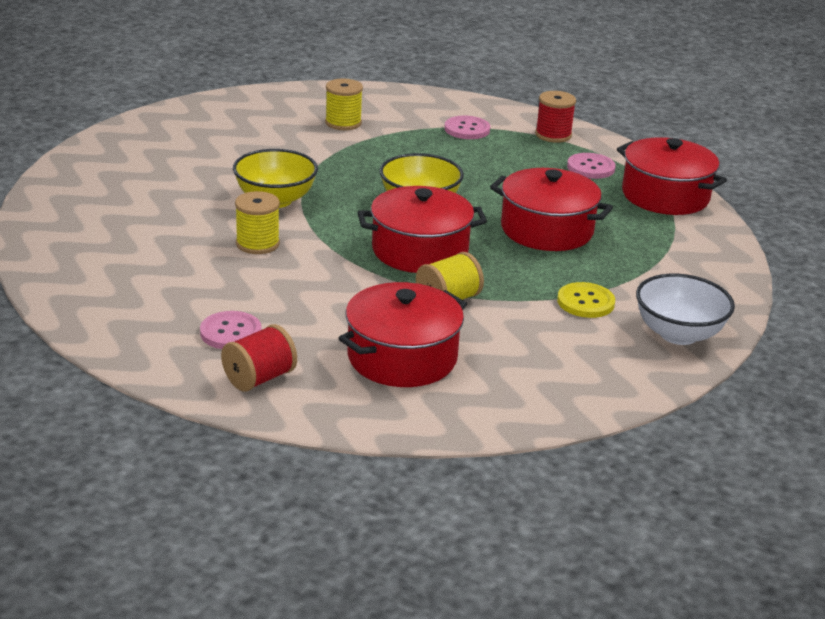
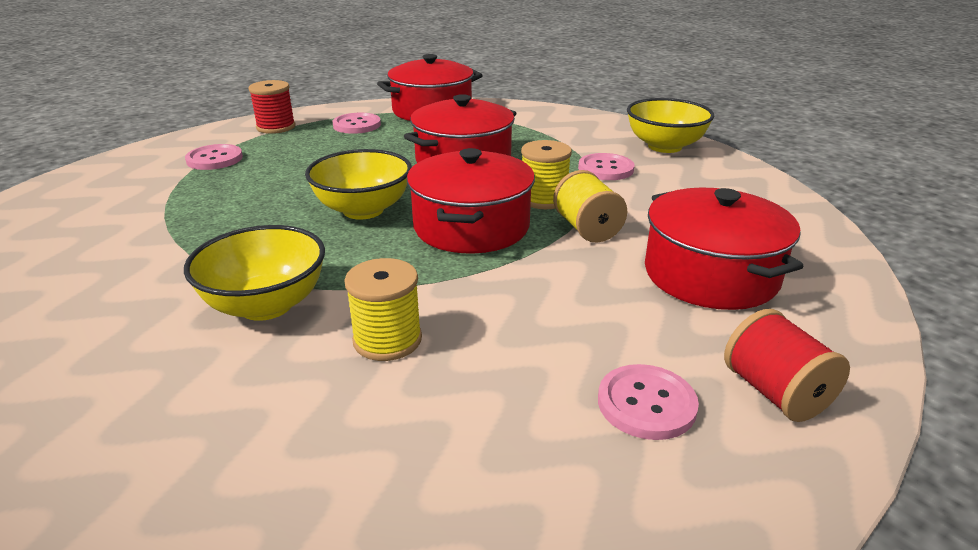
camera: 70 degrees left, 0 degrees up
(343, 123) = (99, 222): yellow spool -> yellow spool (544, 199)
(585, 302) = (605, 169): yellow button -> pink button
(678, 334) = (664, 146): white bowl -> yellow bowl

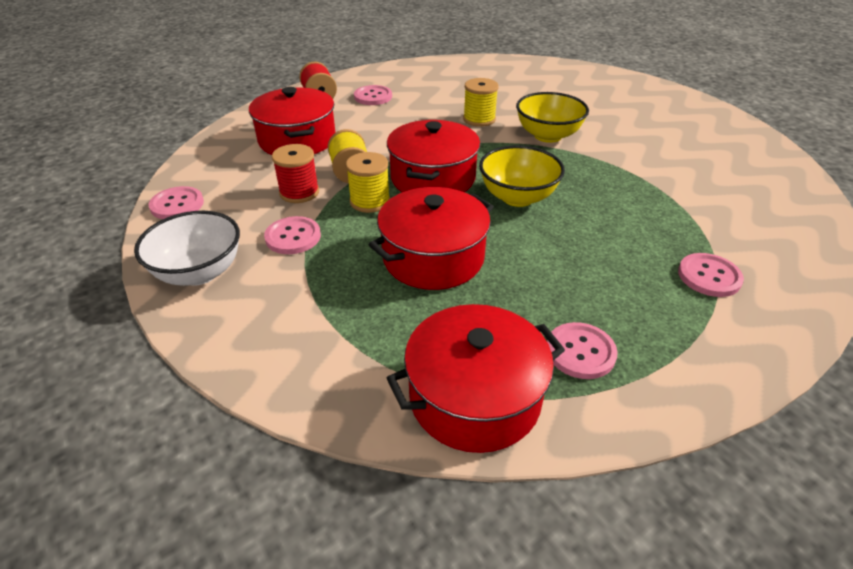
camera: 175 degrees left, 10 degrees up
(276, 127) = (696, 353): red spool -> red spool (299, 192)
(664, 146) = (199, 272): yellow bowl -> white bowl
(761, 188) = (177, 205): none -> pink button

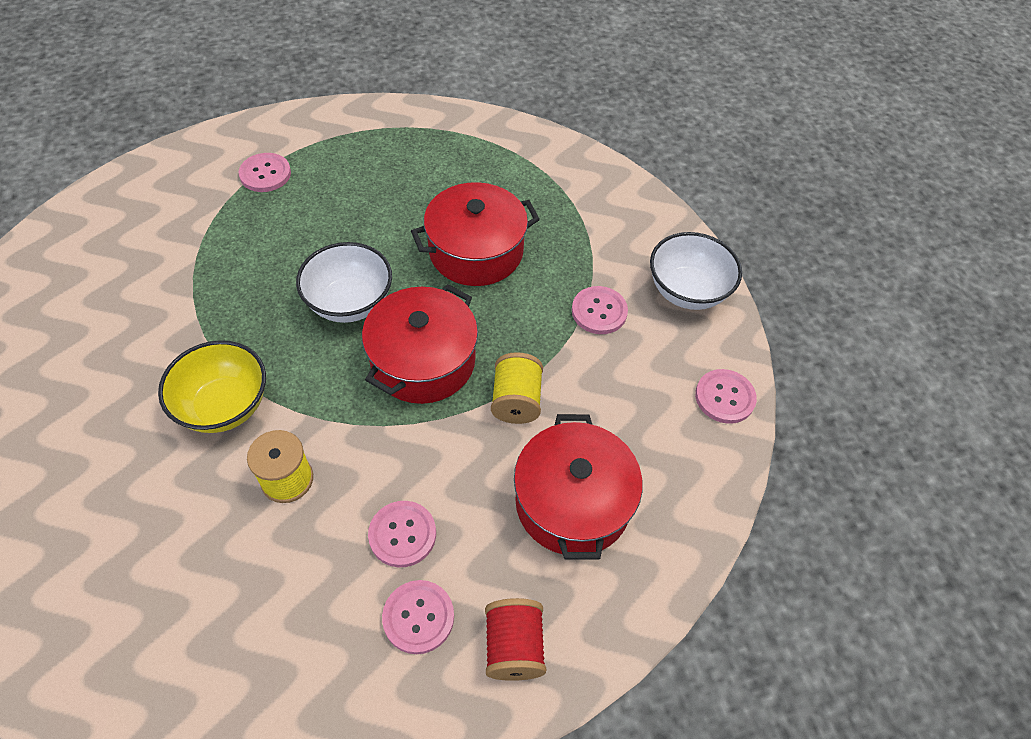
camera: 165 degrees left, 15 degrees up
(299, 192) = (584, 379): red spool -> none
(370, 201) = (509, 341): yellow spool -> none
(474, 397) = (500, 143): red pot -> none
(517, 197) = (350, 303): yellow bowl -> white bowl
(580, 352) = (414, 150): pink button -> pink button (402, 534)

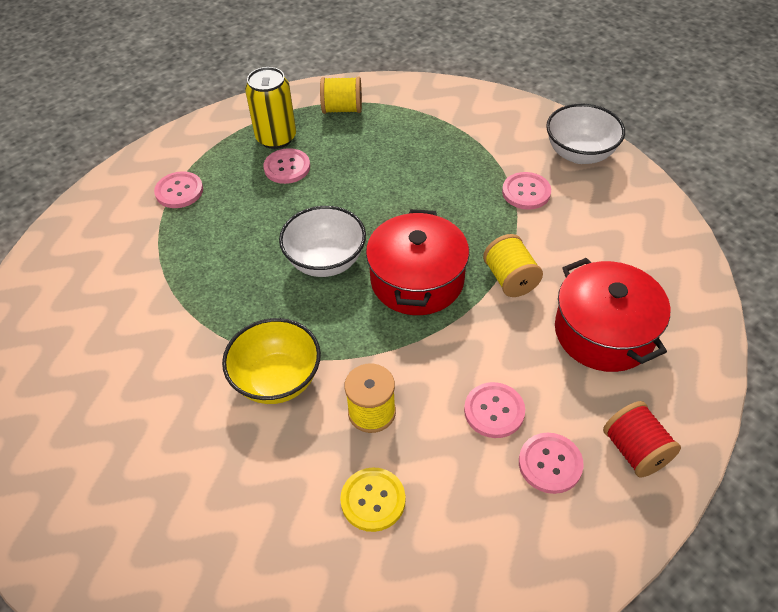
camera: 20 degrees left, 5 degrees down
(228, 569) = (373, 500): none -> yellow button
(390, 153) = (276, 138): none -> yellow can
(474, 146) = (342, 109): none -> yellow spool
(476, 251) = (400, 185): red pot -> none
(724, 397) = (658, 215): pink button -> pink button (287, 167)

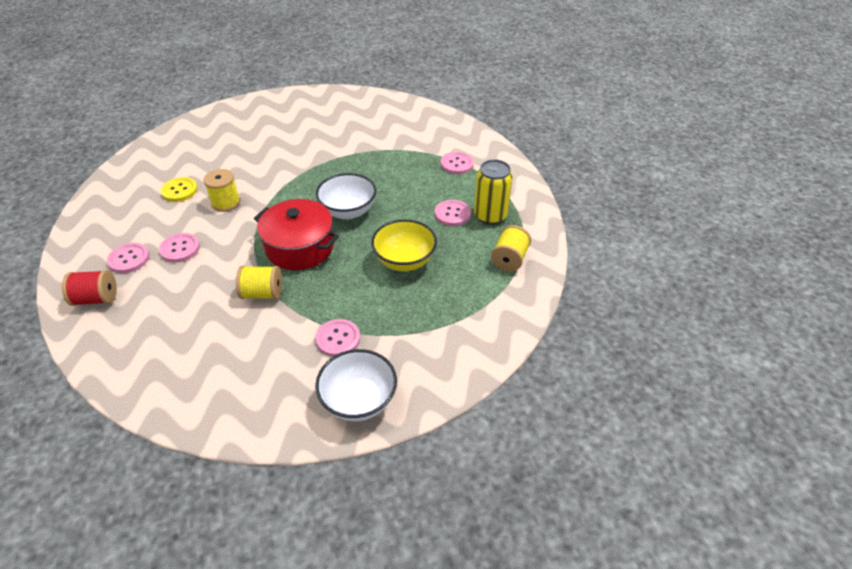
camera: 110 degrees right, 5 degrees down
(277, 380) = (277, 175): yellow bowl -> yellow bowl (404, 261)
(604, 332) = (179, 324): red pot -> none

